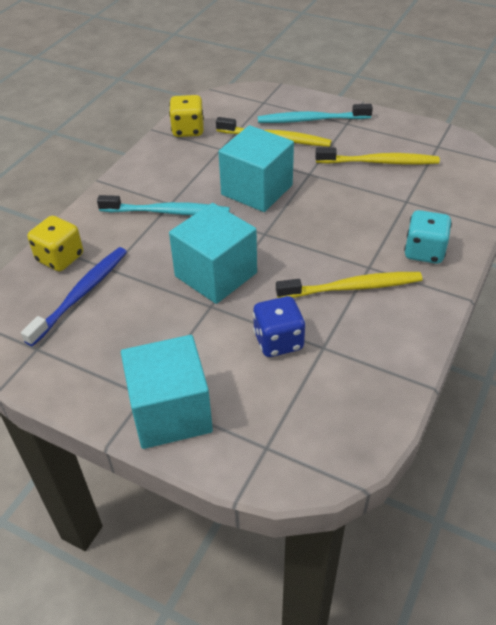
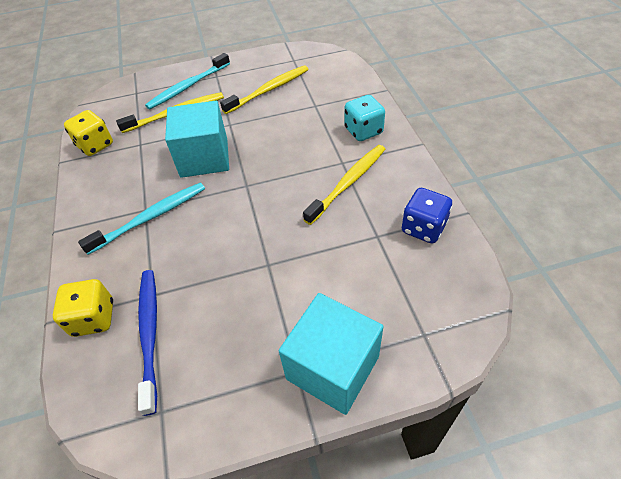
camera: 40 degrees left, 5 degrees up
(216, 274) = (245, 239): turquoise cube -> none
(278, 341) = (344, 254): blue dice -> blue dice (423, 228)

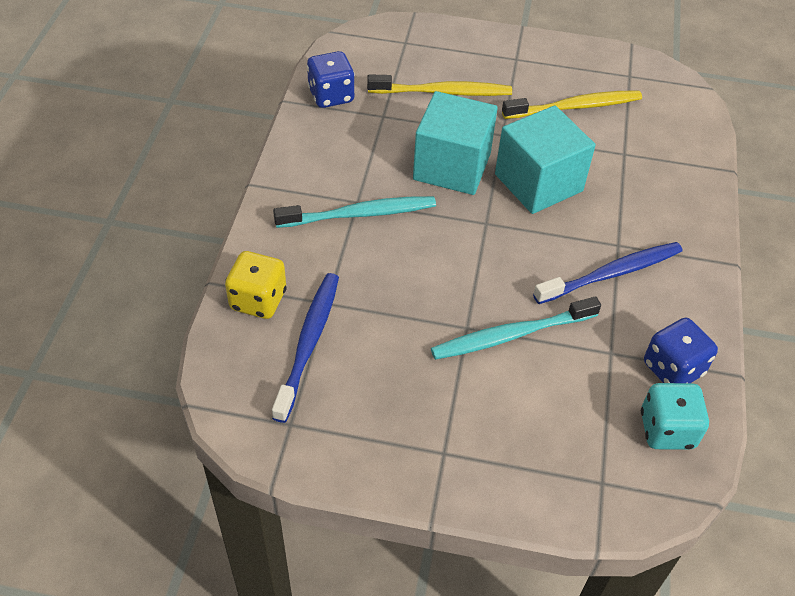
camera: 20 degrees right, 0 degrees up
(95, 145) = (331, 96): yellow dice -> blue dice
(187, 87) = (473, 60): turquoise toothbrush -> turquoise toothbrush (510, 335)
(332, 367) = (483, 467): turquoise cube -> turquoise cube (538, 183)
(348, 183) = (612, 274): yellow toothbrush -> blue toothbrush
(363, 131) = (669, 215): turquoise dice -> turquoise dice (667, 430)

